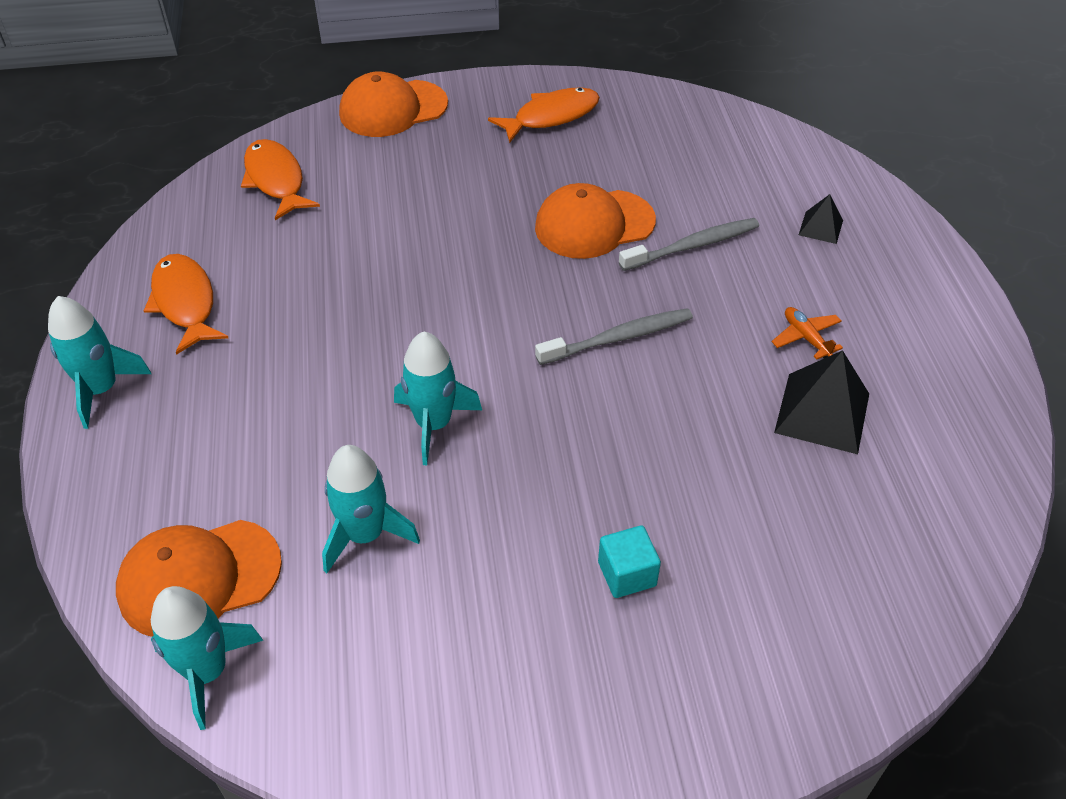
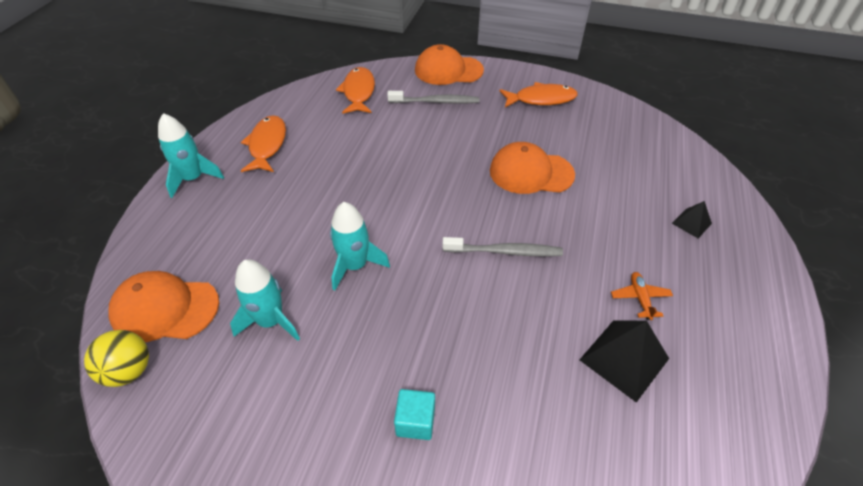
camera: 25 degrees right, 0 degrees up
(207, 671) = (129, 370): turquoise rocket -> yellow ball
(692, 246) = (589, 207): grey toothbrush -> grey toothbrush (435, 102)

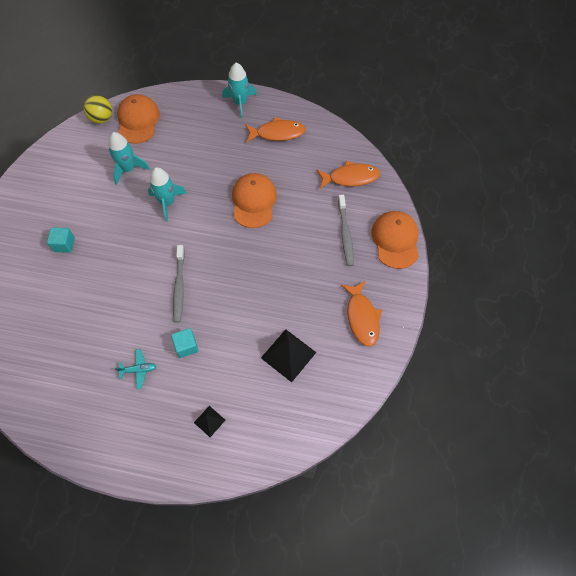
camera: 85 degrees right, 15 degrees up
(531, 172) = (261, 305): orange cap -> orange cap (254, 201)
(595, 244) = (186, 346): none -> turquoise cube
(624, 359) = (93, 353): black pyramid -> black pyramid (288, 355)
(640, 298) = (138, 370): orange plane -> turquoise plane

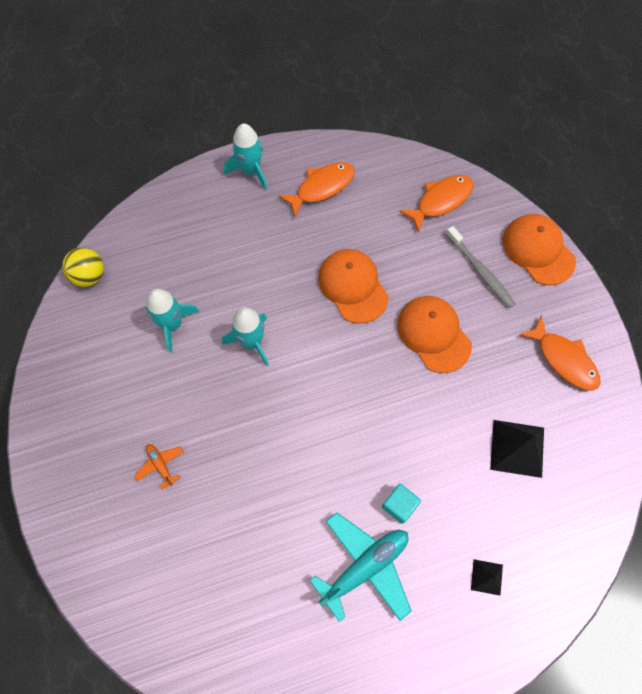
camera: 30 degrees left, 5 degrees up
(64, 244) = (161, 465): turquoise cube -> orange plane
(138, 121) = (139, 255): orange cap -> orange cap (433, 334)
(138, 370) = (365, 567): turquoise plane -> turquoise plane, size x2.10
(179, 286) = (340, 438): grey toothbrush -> none

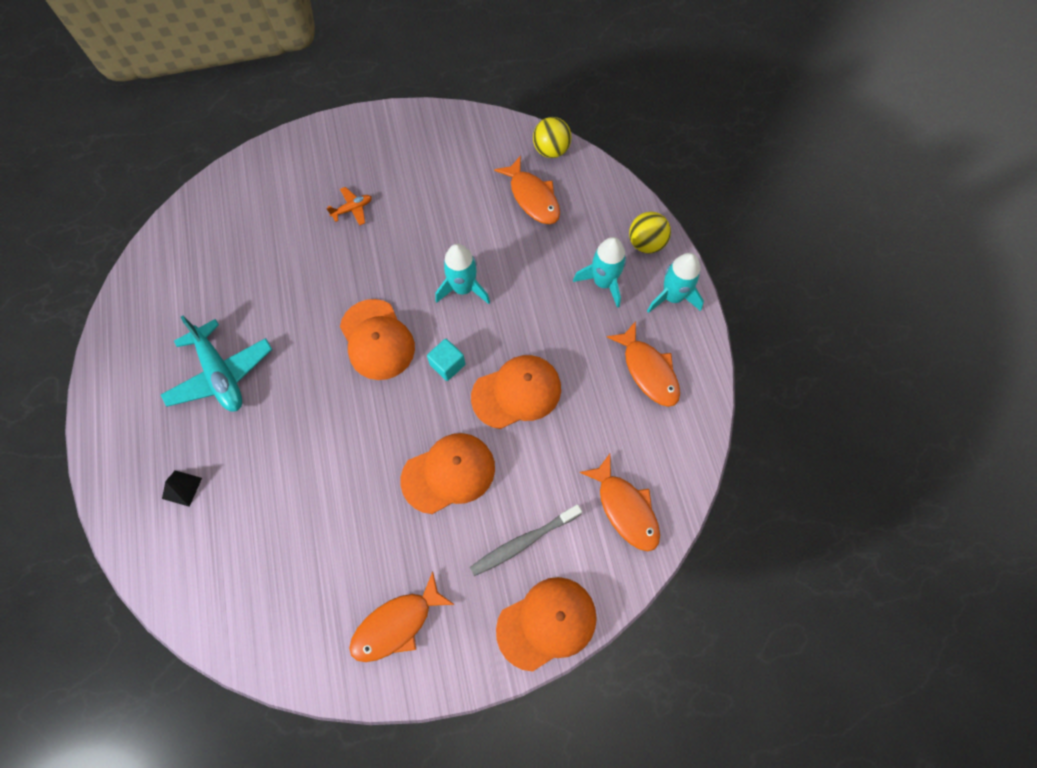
camera: 95 degrees right, 0 degrees up
(146, 288) = (532, 197): none -> orange fish
(172, 324) = (491, 219): turquoise rocket -> turquoise rocket (603, 282)
(197, 191) = (646, 243): none -> yellow ball
(312, 415) = (377, 340): none -> orange cap
(399, 505) = (270, 412): turquoise cube -> turquoise cube (447, 364)
(517, 448) = (303, 545): black pyramid -> none

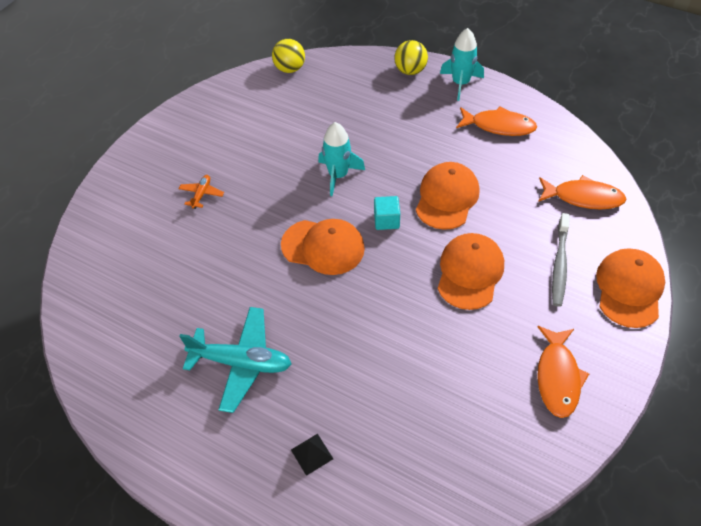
camera: 45 degrees left, 15 degrees down
(532, 197) = (313, 99): orange fish -> none
(603, 282) = (414, 106): turquoise rocket -> none

